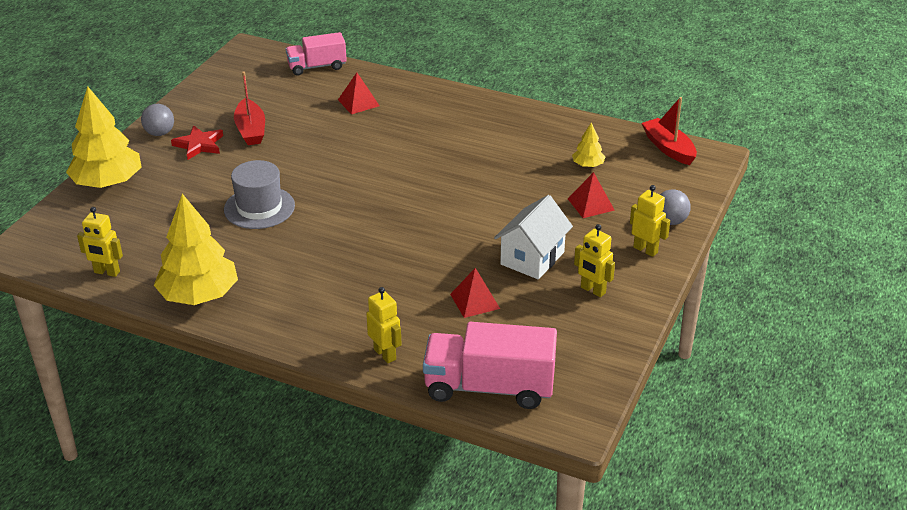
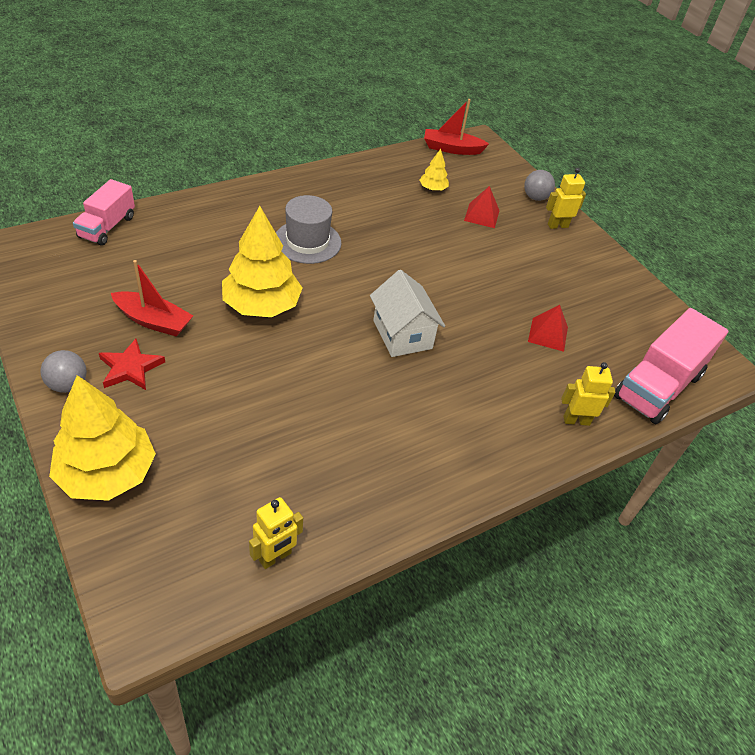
camera: 60 degrees left, 10 degrees up
(199, 295) = (387, 500): yellow tree -> yellow tree (262, 305)
(259, 208) = (290, 383): grey hat -> grey hat (307, 242)
(358, 103) = (201, 238): red pyramid -> none
(532, 258) = (520, 277): white house -> white house (402, 334)
(592, 290) = (583, 273): yellow robot -> none

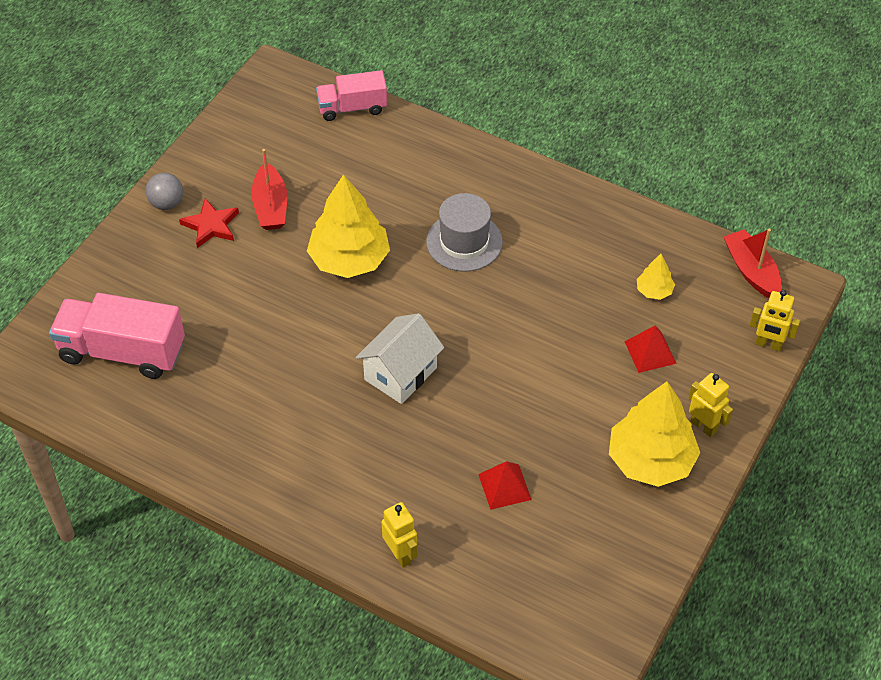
camera: 65 degrees right, 5 degrees up
(107, 473) = (107, 277): yellow tree -> yellow tree (650, 460)
(275, 557) = (104, 412): yellow robot -> yellow robot (768, 344)
(535, 197) = (738, 385): grey ball -> none
(658, 386) = (508, 610): pink truck -> pink truck (122, 352)

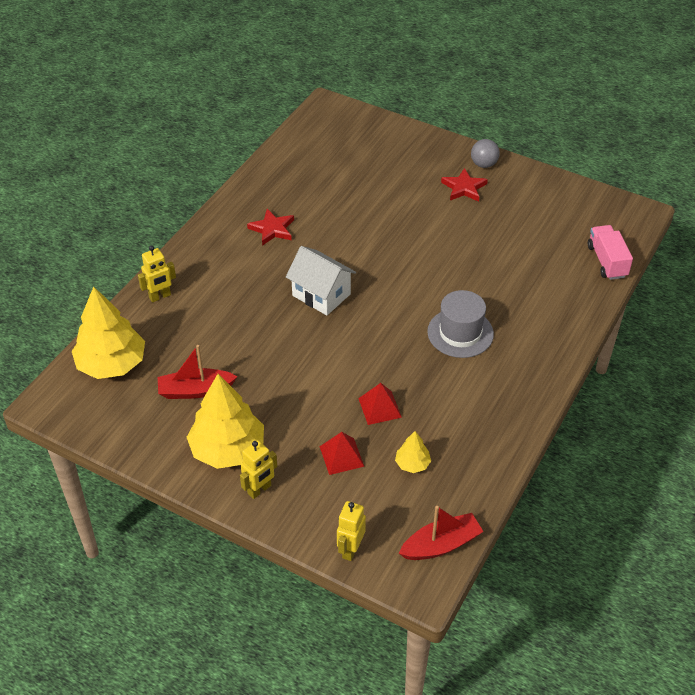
camera: 90 degrees right, 5 degrees down
(122, 352) = (343, 153): pink truck -> none
(270, 206) = (487, 218): red boat -> red boat (195, 390)
(274, 430) = (272, 229): none -> red star
(349, 260) = (435, 264): yellow tree -> yellow tree (111, 364)
(504, 486) = (211, 355): red pyramid -> red pyramid (380, 407)

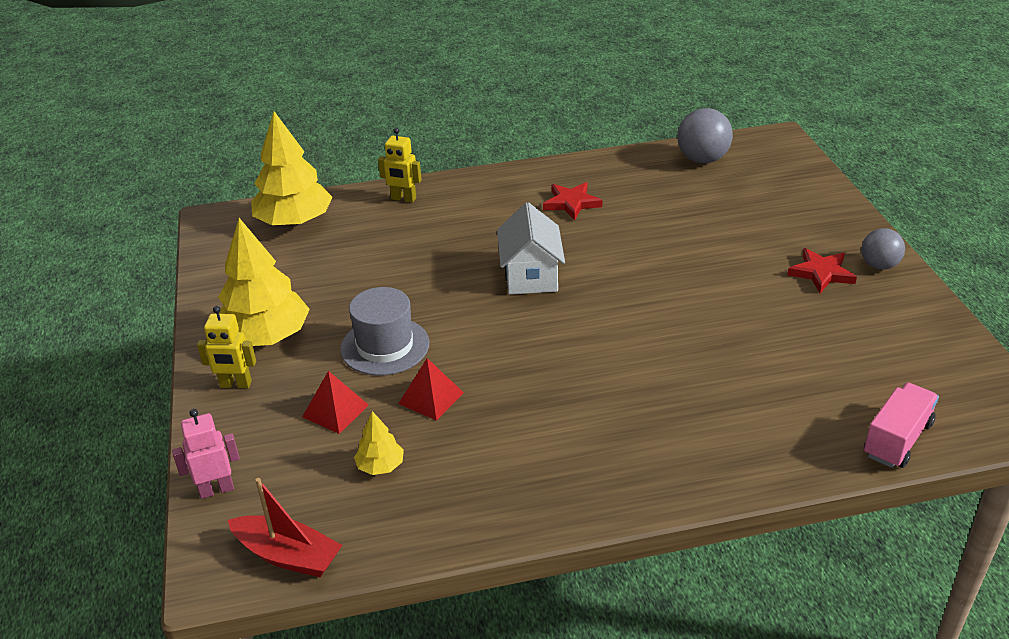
camera: 50 degrees right, 10 degrees down
(195, 390) = (316, 279): red boat -> none
(304, 148) = (702, 159): none -> grey ball
(350, 549) = (216, 489): yellow robot -> pink robot
(460, 333) = (610, 392): grey hat -> grey hat (385, 346)

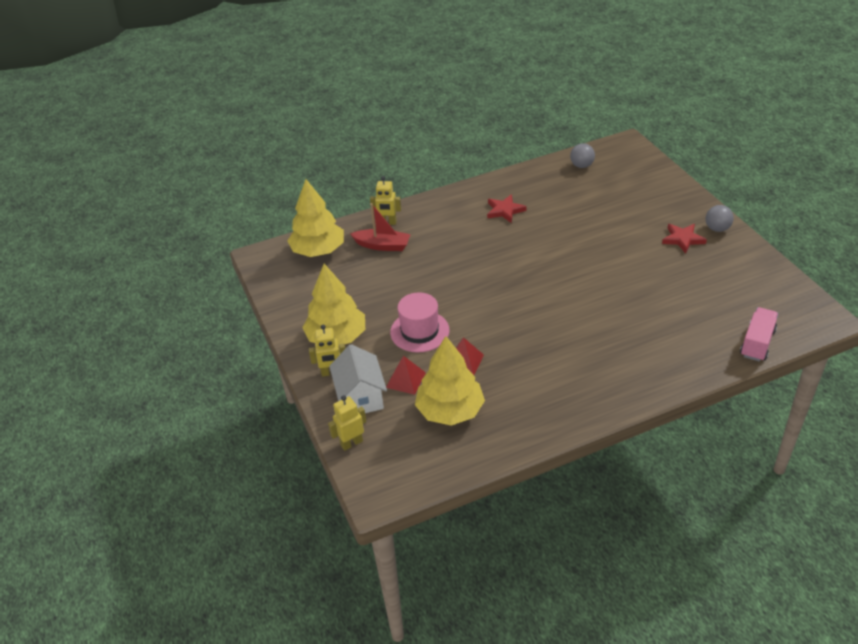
camera: 10 degrees left, 5 degrees up
(216, 489) = (351, 443): pink robot -> yellow robot
(288, 555) = (416, 476): red boat -> red boat (382, 245)
(380, 466) = (450, 411): yellow tree -> yellow tree, size x2.17
(385, 346) = (419, 331): grey hat -> pink hat
(530, 276) = (497, 268): white house -> white house (360, 397)
(702, 159) = (581, 166): grey ball -> grey ball, size x0.65

